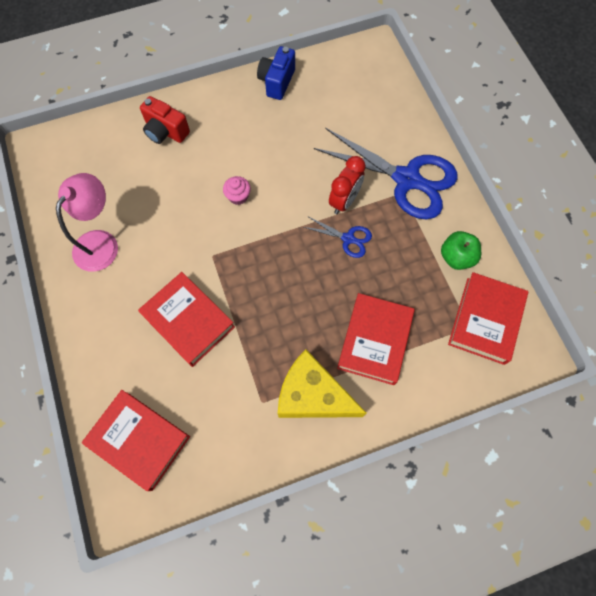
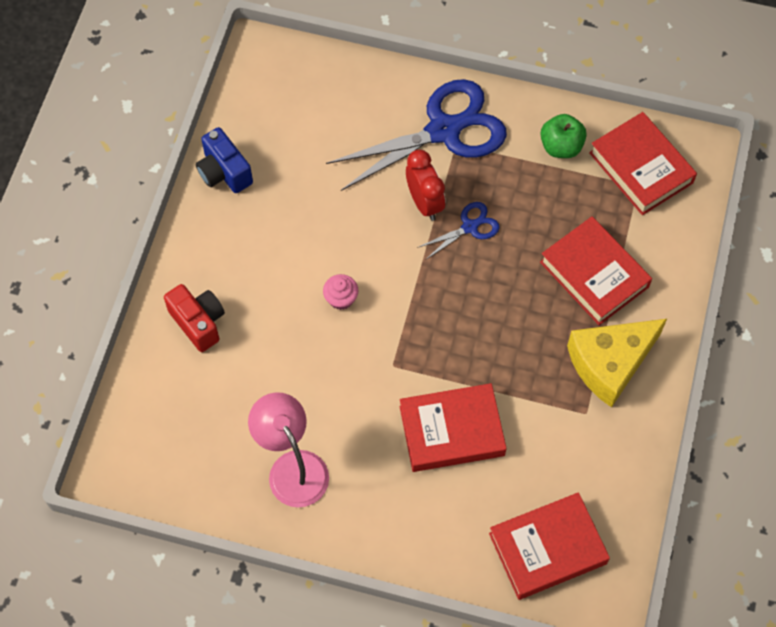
camera: 55 degrees left, 5 degrees down
(165, 131) = (198, 322): red camera -> red camera turned 105 degrees counterclockwise

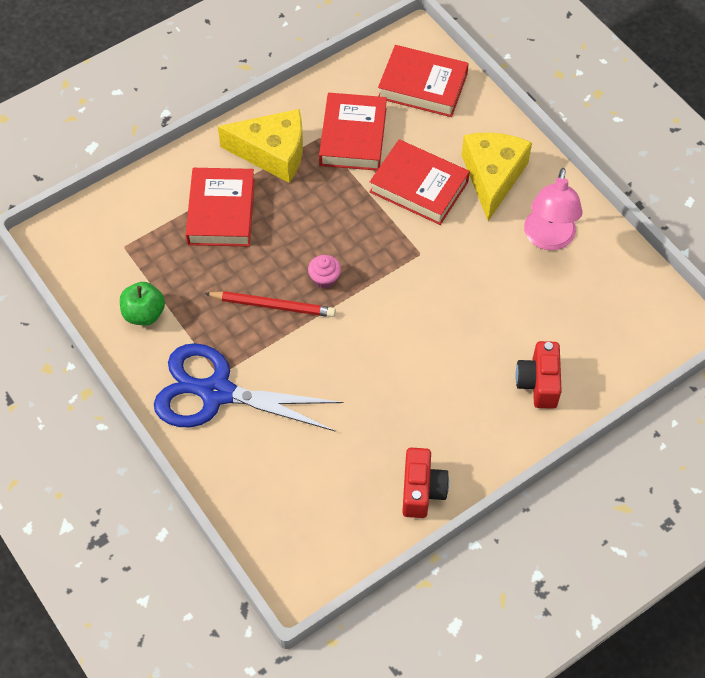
camera: 140 degrees left, 5 degrees down
(224, 172) = (421, 490): blue camera -> red camera
(341, 298) = (416, 324): pink cupcake -> pink cupcake (324, 278)
(394, 495) = (492, 177): none -> yellow cheese
(424, 203) = (287, 348): red clock -> none
(469, 227) = (273, 306): blue scissors -> red pencil
(641, 168) = (106, 256): red book -> red book (353, 136)

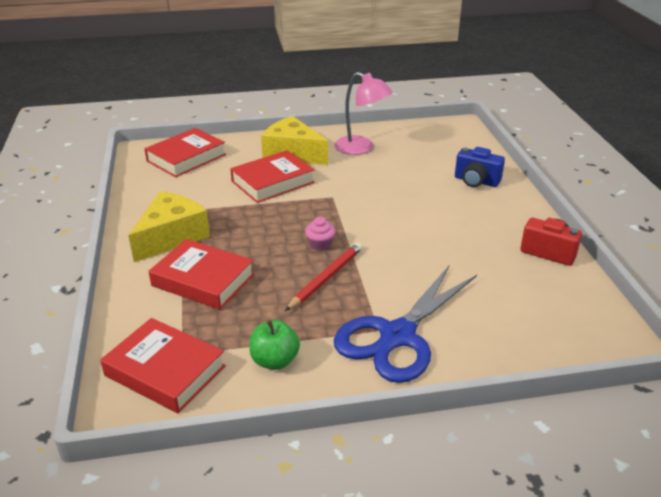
camera: 65 degrees left, 25 degrees down
(353, 136) = (198, 196): red book -> red book (165, 371)
(538, 383) = (476, 181): red camera -> blue camera

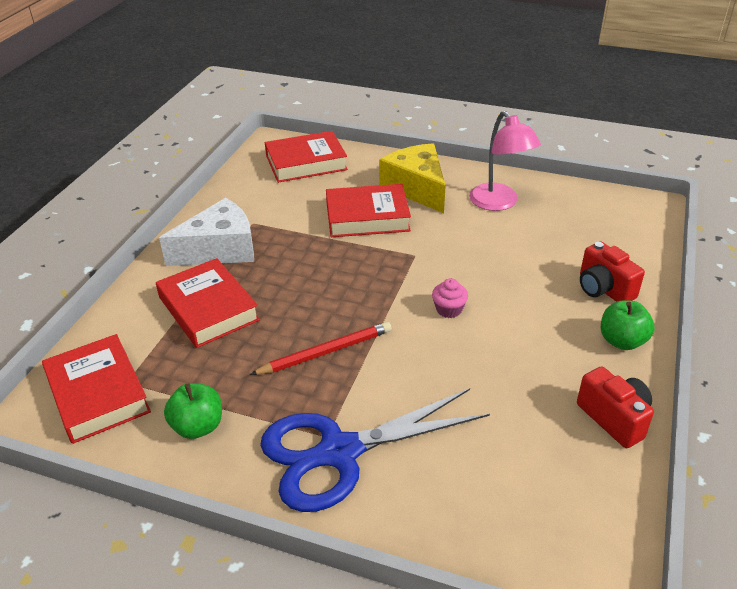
camera: 30 degrees right, 5 degrees up
(171, 237) = (219, 249): yellow cheese -> white cheese
(320, 244) = (353, 309): pink cupcake -> pink cupcake (449, 309)
(476, 181) = (603, 289): blue camera -> red camera
(514, 207) = (622, 341): none -> green apple

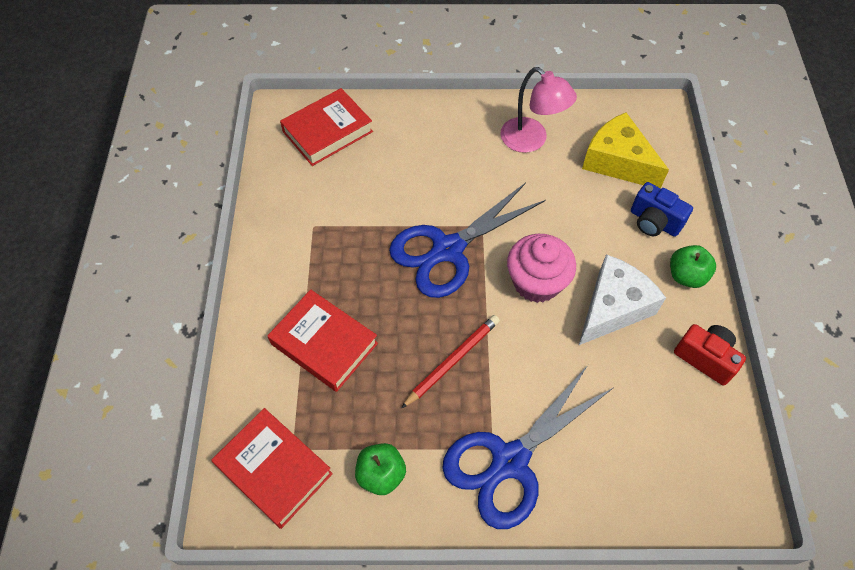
camera: 20 degrees left, 20 degrees up
(219, 249) = (298, 268): white cheese -> white cheese (613, 308)
(367, 217) = (419, 190): red book -> none
(370, 265) = (448, 250): none -> blue scissors
(417, 188) = (449, 140): yellow cheese -> yellow cheese (617, 162)
(449, 309) = (536, 282): pink cupcake -> pink cupcake, size x2.06
(603, 289) = (654, 222): red camera -> blue camera

